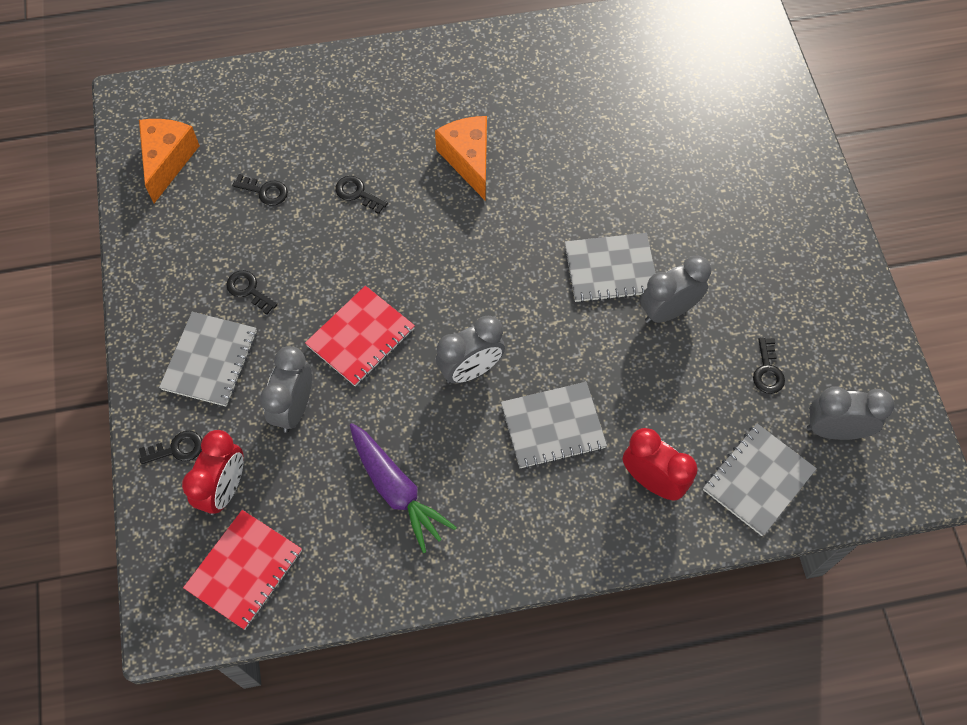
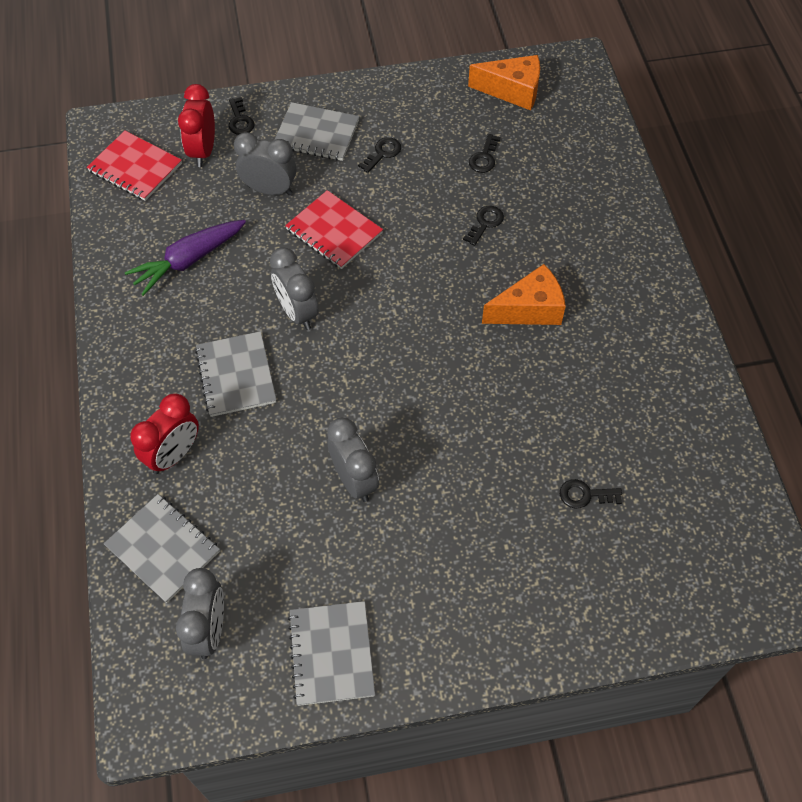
camera: 90 degrees right, 5 degrees down
(224, 489) = (203, 151): red clock -> red clock turned 75 degrees clockwise
(610, 269) = (403, 430): grey notebook -> grey notebook (331, 654)
(767, 371) = (281, 570): black key -> black key (585, 495)

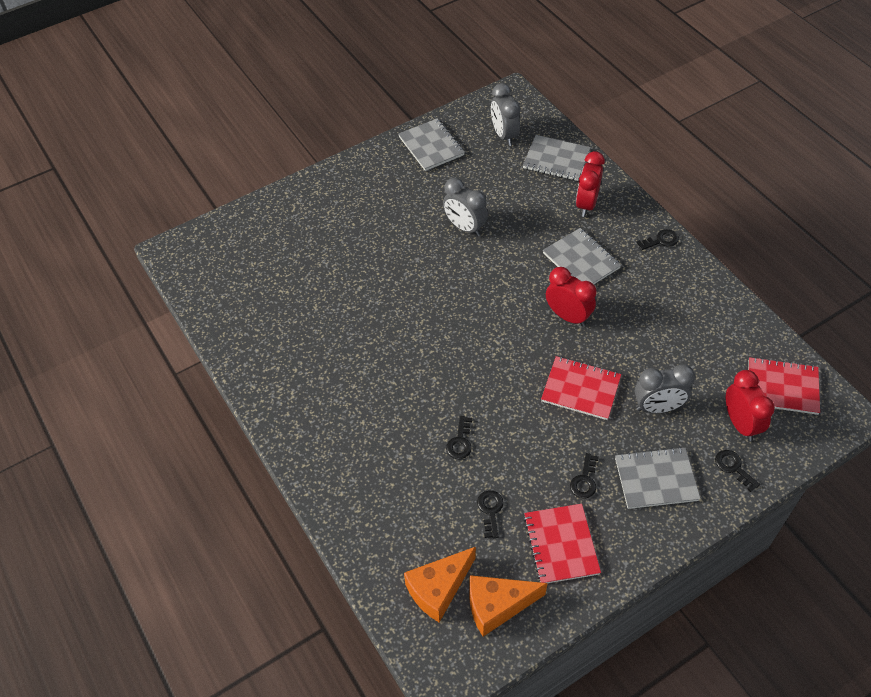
camera: 160 degrees right, 5 degrees down
(188, 260) = (675, 326): purple carrot -> none
(297, 312) = (568, 316): grey clock -> red clock
(434, 114) = (561, 544): none -> red notebook
(529, 309) = (394, 378): orange cheese -> orange cheese (438, 589)
(585, 495) = (312, 266): black key -> black key (661, 240)

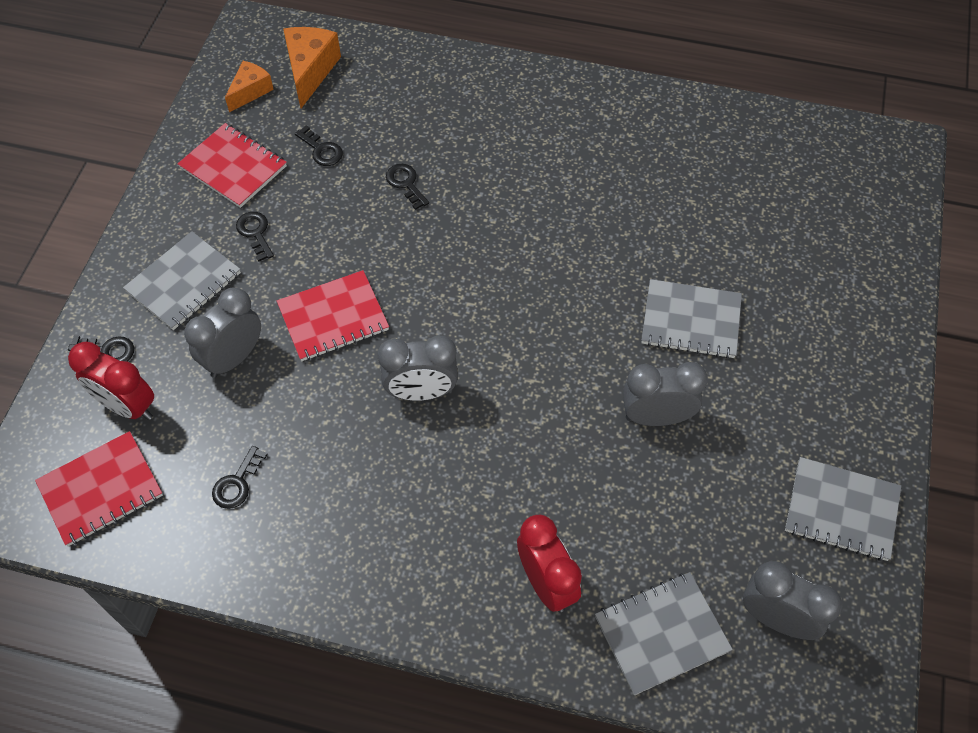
camera: 135 degrees right, 5 degrees up
(497, 606) = (250, 91): orange cheese -> orange cheese, size x0.64
(568, 316) = (421, 392): red clock -> grey clock
(581, 261) = (473, 482): grey notebook -> grey notebook (690, 320)
(661, 240) = (397, 601): black key -> black key (237, 483)

